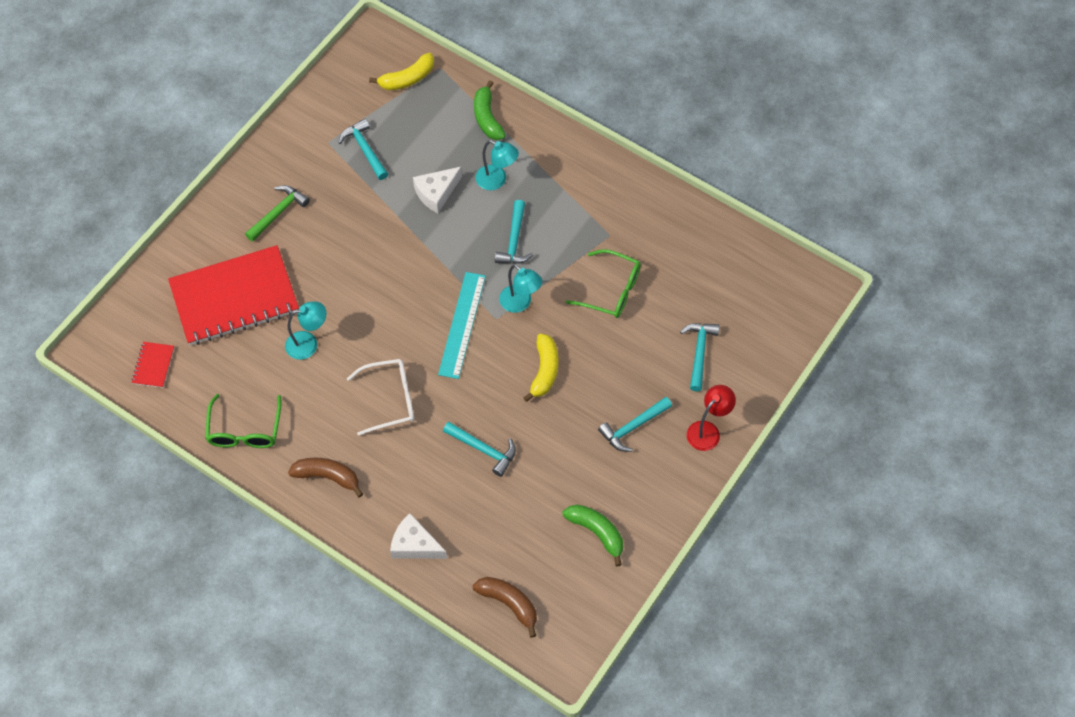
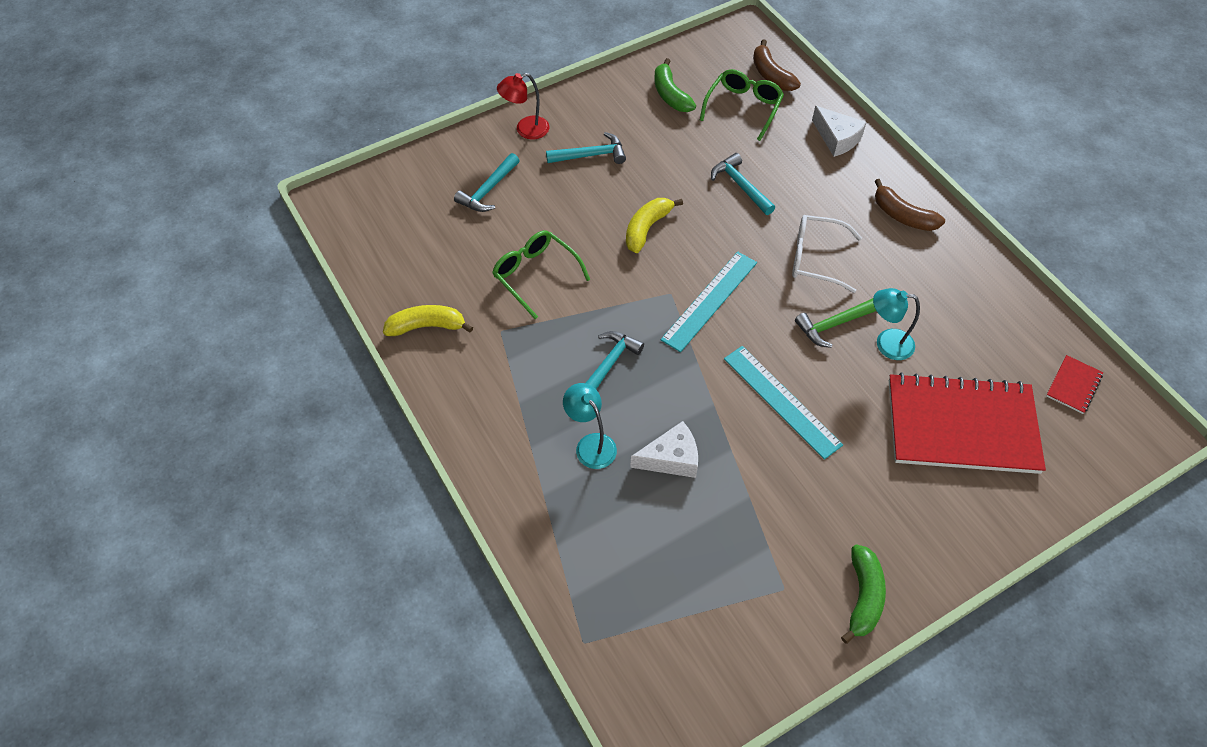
camera: 155 degrees left, 5 degrees down
(244, 430) = (979, 284): green glasses -> green glasses (743, 107)
(278, 212) = (880, 513): green hammer -> green hammer (834, 324)
(365, 149) = (738, 556): turquoise hammer -> none
(374, 264) = (781, 401): none -> turquoise ruler
(407, 79) = (636, 643): yellow banana -> yellow banana (427, 326)
(487, 118) = (559, 534): green banana -> green banana (863, 597)
(520, 303) = (637, 298): turquoise lamp -> none

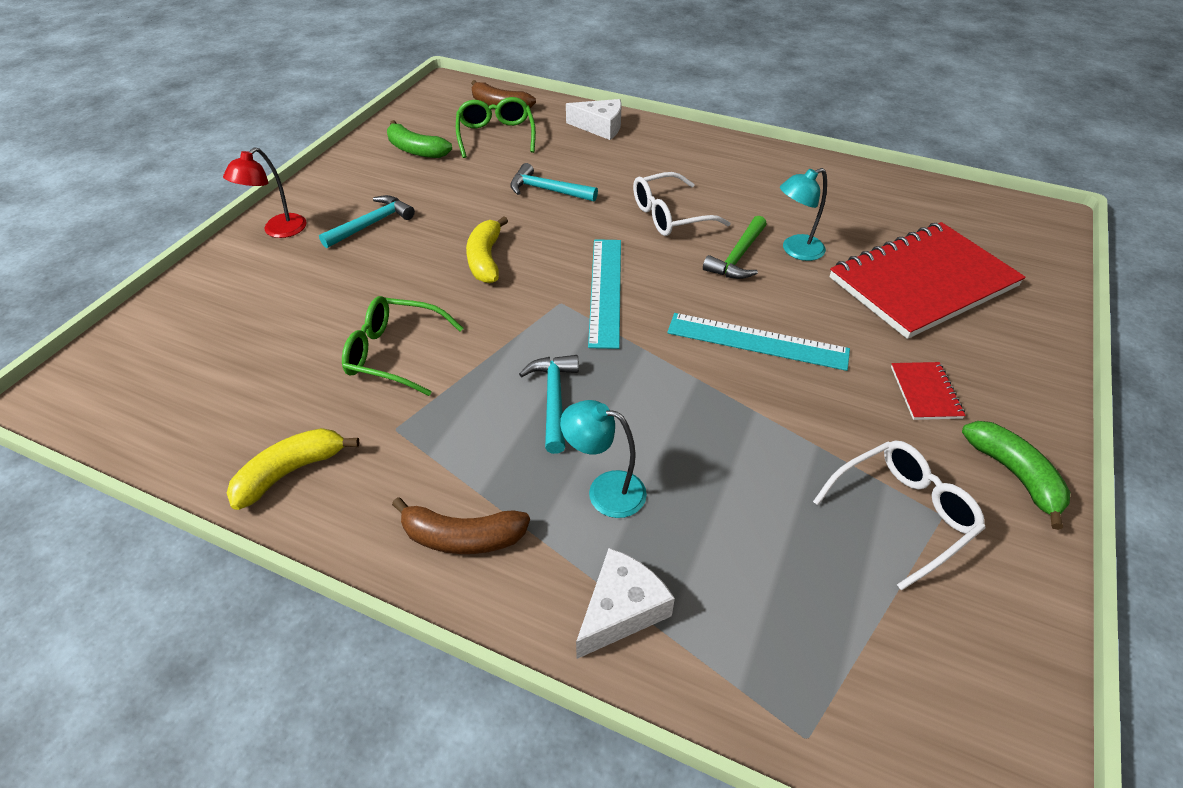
camera: 35 degrees left, 10 degrees down
(488, 190) = (272, 300): turquoise hammer -> none
(671, 458) = (705, 454): white cheese -> white cheese (621, 610)
(759, 571) = (902, 514): none -> white glasses
(902, 215) = (709, 157): brown banana -> brown banana (462, 537)
(1073, 385) = (963, 213): red notebook -> red notebook (925, 392)

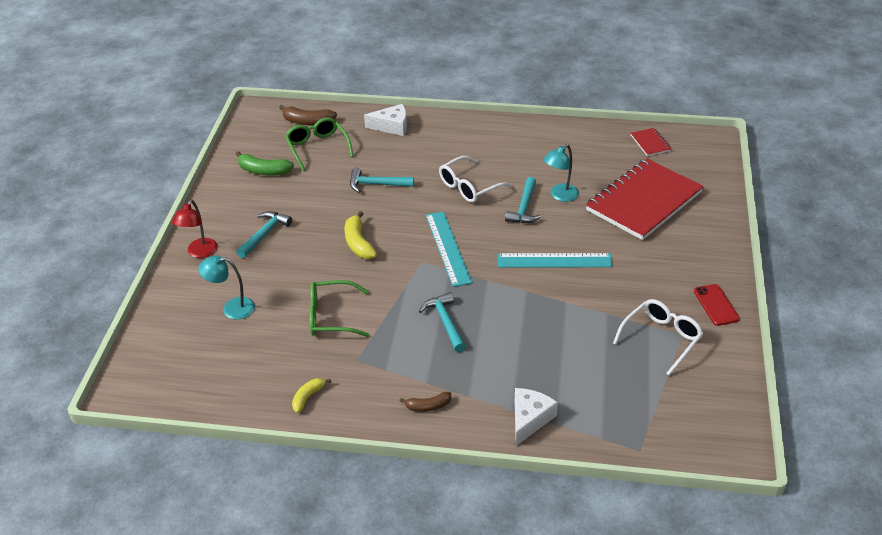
camera: 15 degrees left, 5 degrees down
(290, 472) = (308, 397): yellow banana -> yellow banana, size x0.64
(462, 537) = (428, 406): brown banana -> brown banana, size x0.64
(605, 490) = (497, 364): turquoise lamp -> turquoise lamp (231, 308)
(737, 257) = (524, 208): green hammer -> turquoise hammer
(925, 392) = (659, 270): red notebook -> red notebook (650, 143)
(1014, 475) = (716, 305): green banana -> red phone

